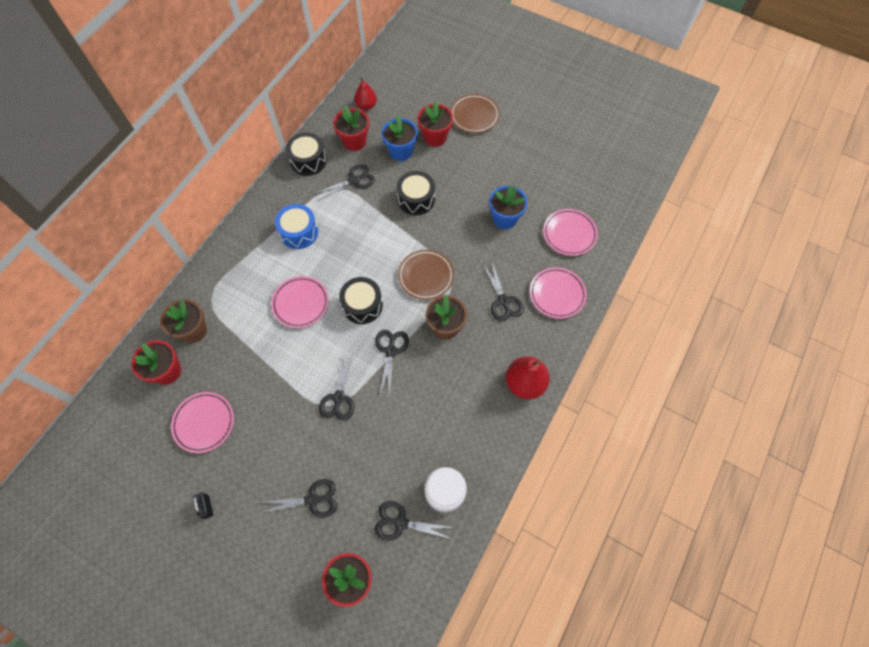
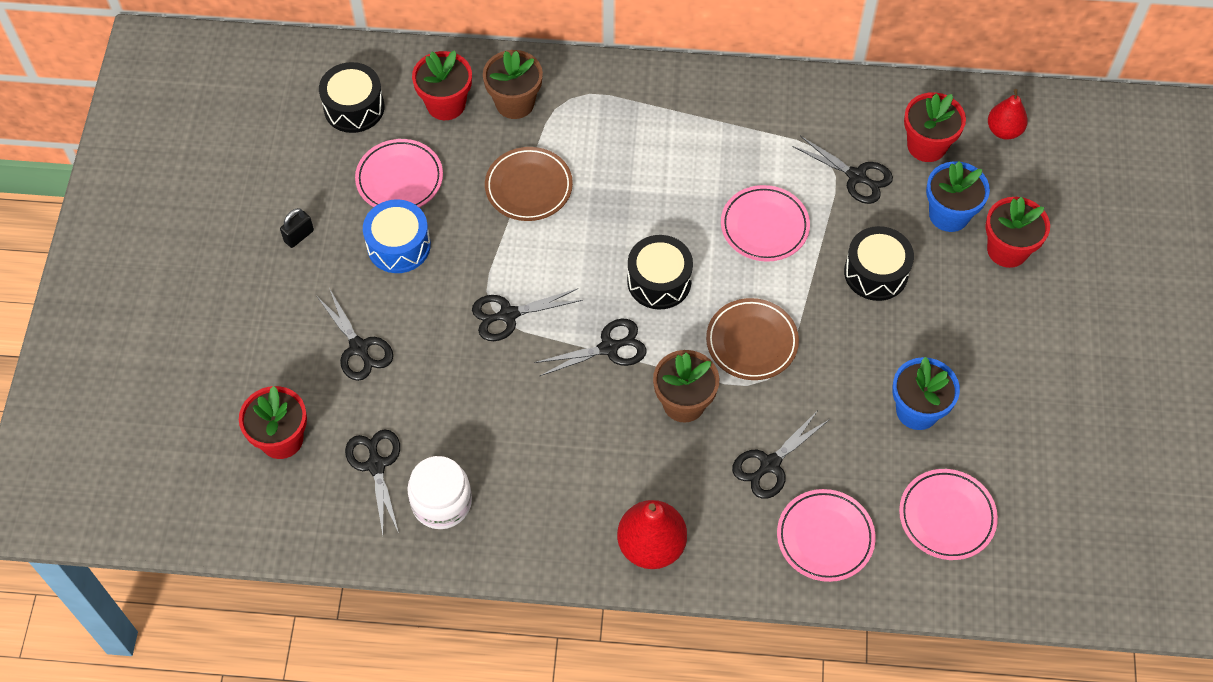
camera: 65 degrees right, 5 degrees down
(299, 232) = (728, 149): blue drum -> blue drum (398, 246)
(300, 303) = (620, 205): pink plate -> pink plate (764, 226)
(308, 160) = (854, 103): black drum -> black drum (354, 107)
(474, 116) = (1088, 288): brown plate -> brown plate (528, 187)

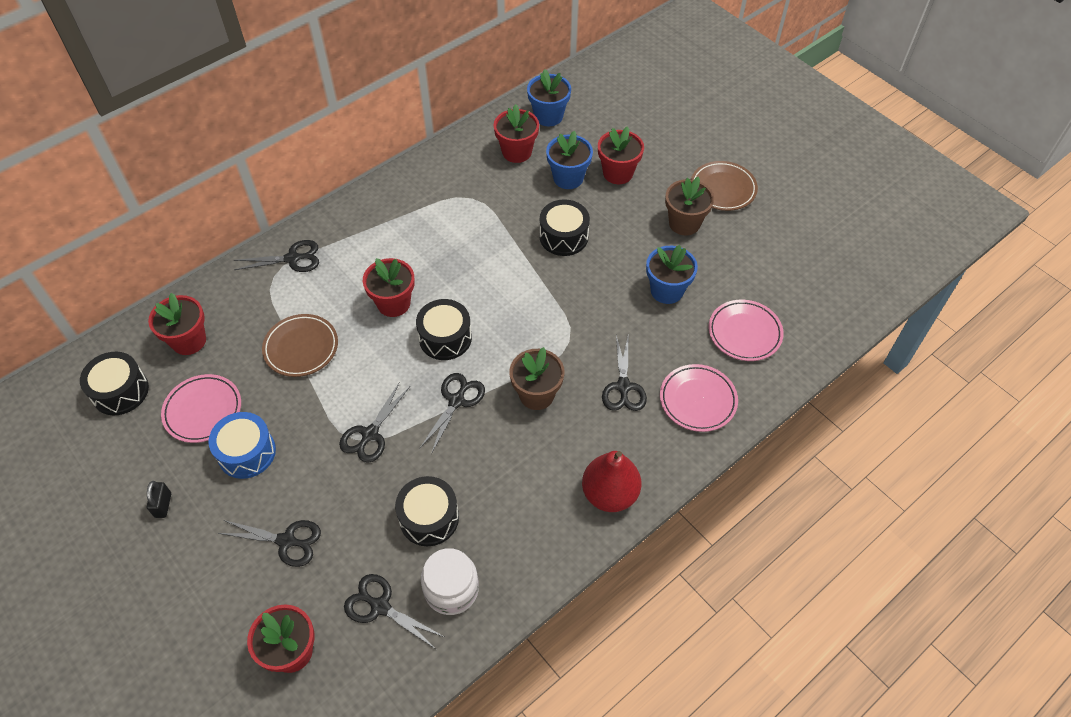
camera: 45 degrees left, 5 degrees down
(483, 429) = (429, 518): none -> black drum
(515, 103) = (238, 305): brown flower pot -> brown flower pot (684, 223)
(647, 210) = (393, 303): none -> red flower pot
(751, 342) = (537, 328): brown plate -> brown plate (723, 189)
(764, 226) = (474, 260): pink plate -> none
(856, 176) = (496, 195): black scissors -> black scissors (292, 258)
(1004, 130) = (548, 116): red pear -> blue flower pot

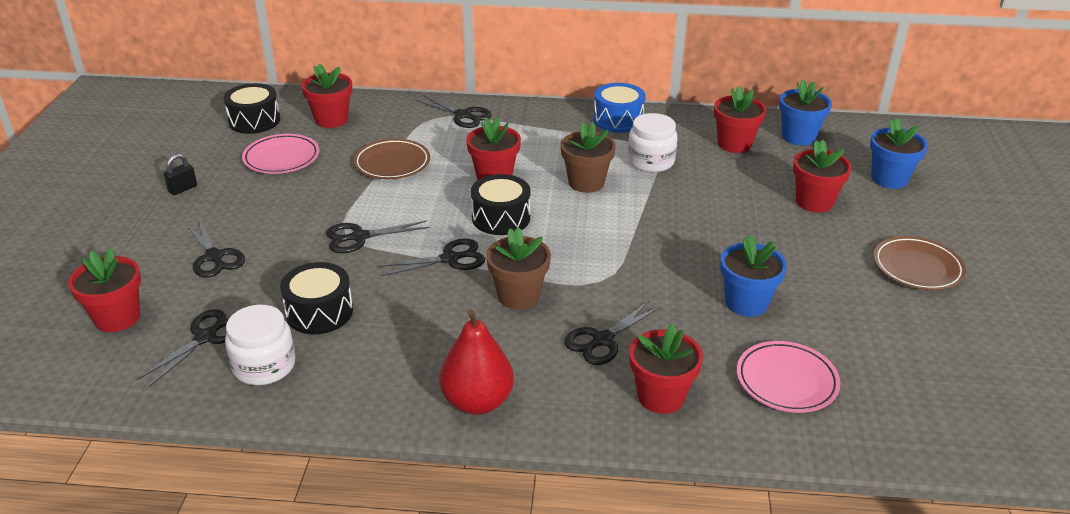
camera: 45 degrees right, 20 degrees down
(247, 452) = (270, 195): blue drum -> blue drum (618, 120)
(380, 606) = (205, 337): black scissors -> black scissors turned 45 degrees clockwise
(482, 208) = (651, 161): none -> white jar
(563, 237) = (698, 214): black drum -> none
(568, 178) = (759, 181): blue flower pot -> blue flower pot (889, 179)
(684, 223) = (836, 269): brown flower pot -> brown flower pot (586, 183)
(697, 400) = (661, 396): pink plate -> red flower pot

